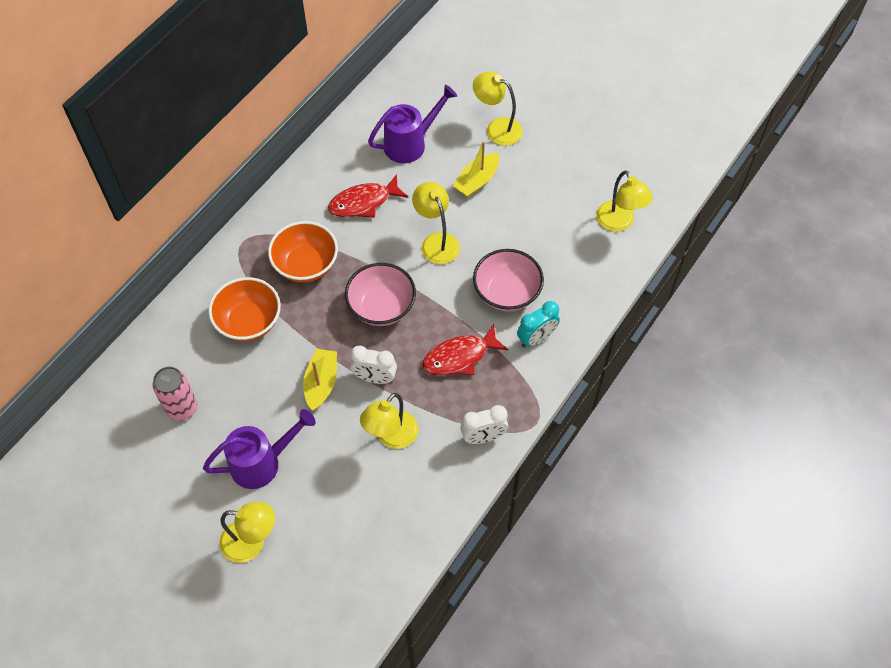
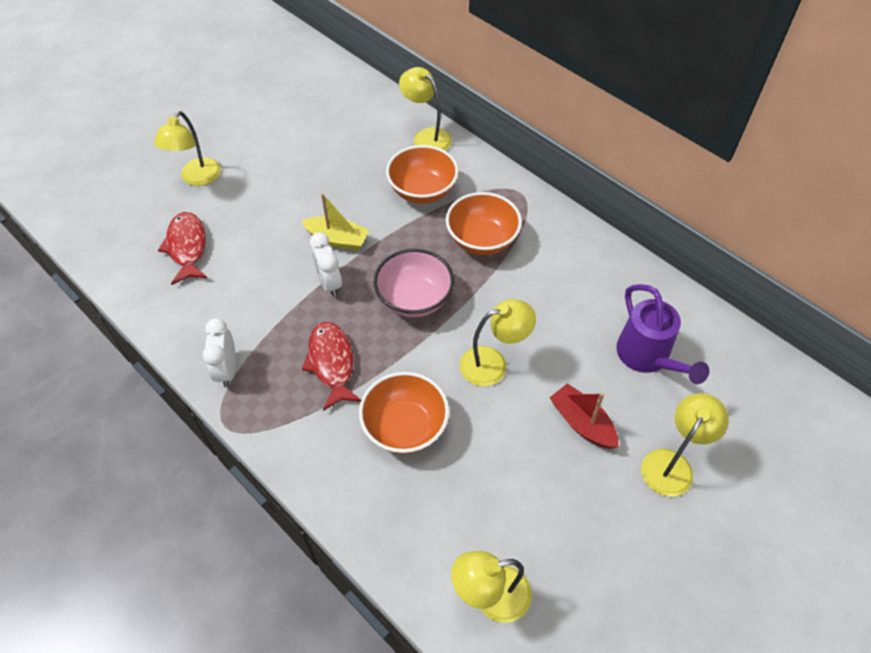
camera: 100 degrees right, 5 degrees down
(182, 408) = (343, 141): pink can -> none
(262, 463) = (269, 190): purple watering can -> none
(363, 202) = (559, 299): red fish -> red fish (187, 247)
(375, 378) = (329, 283): white clock -> white clock turned 45 degrees counterclockwise
(391, 437) = (258, 288): yellow lamp -> yellow lamp (426, 137)
(477, 181) = (582, 423): yellow boat -> red boat
(507, 293) = (405, 427): pink bowl -> orange bowl
(536, 338) = (333, 448): turquoise clock -> none

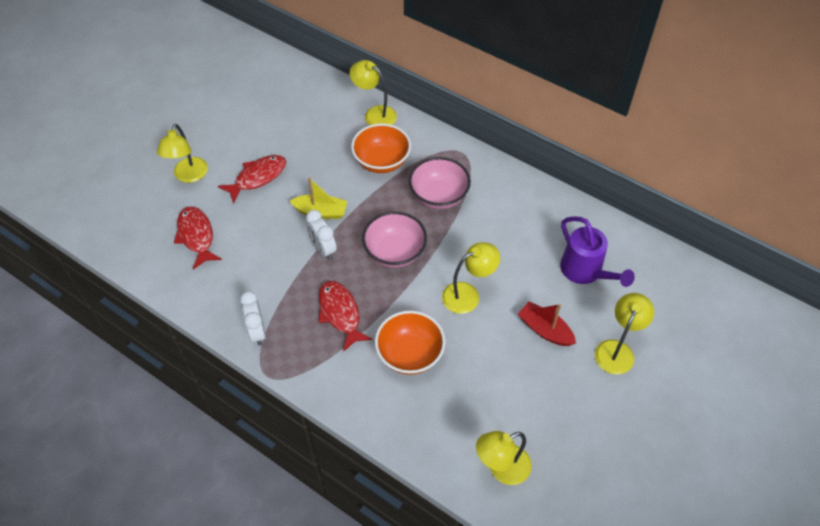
camera: 10 degrees left, 0 degrees up
(274, 190) = (258, 177): none -> red fish
(482, 240) = (439, 196): orange bowl -> pink bowl

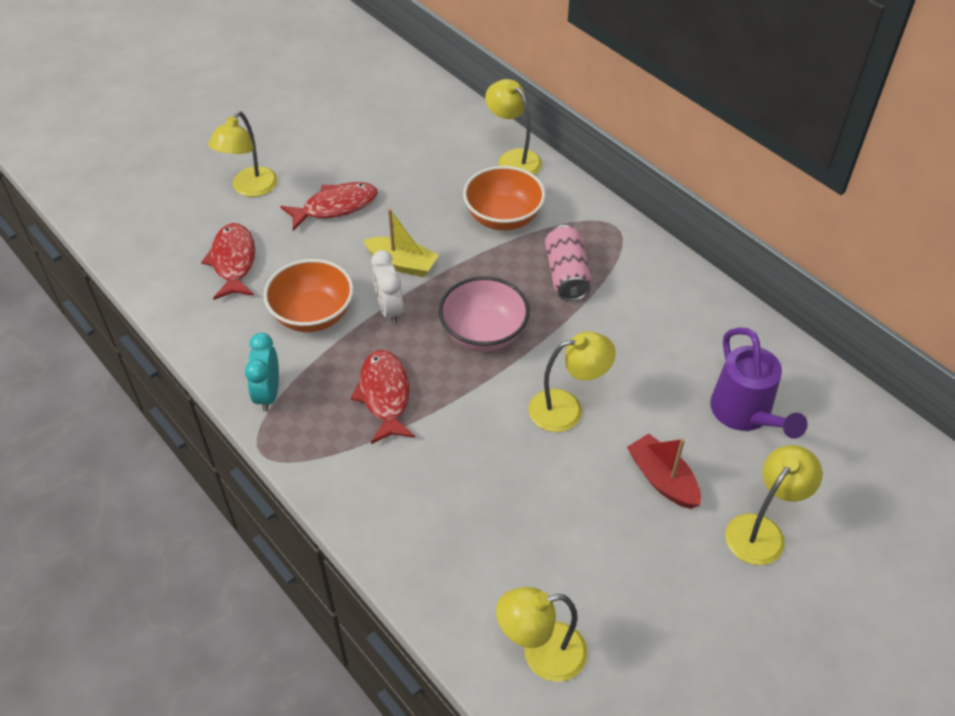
camera: 15 degrees right, 5 degrees down
(257, 331) = (268, 394): white clock -> turquoise clock
(410, 354) = (461, 468): orange bowl -> orange bowl (313, 315)
(439, 196) = (566, 275): pink bowl -> pink can

